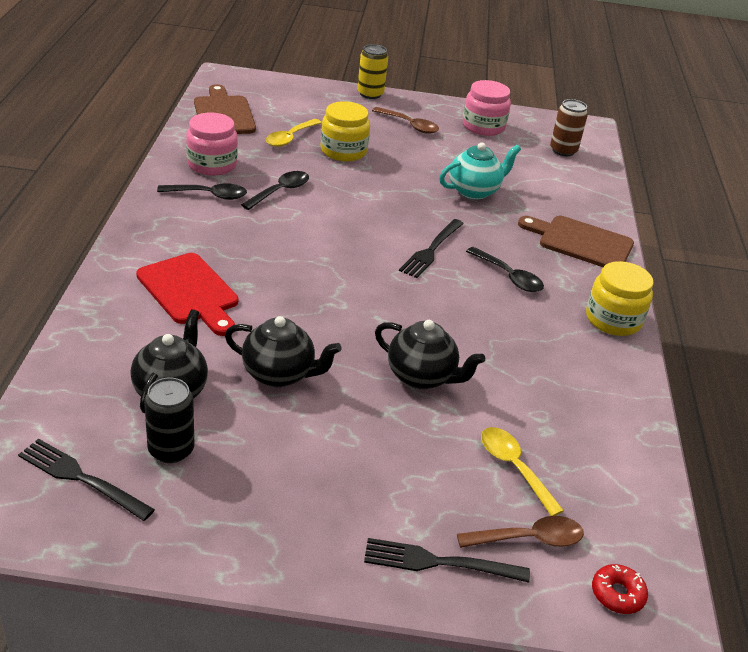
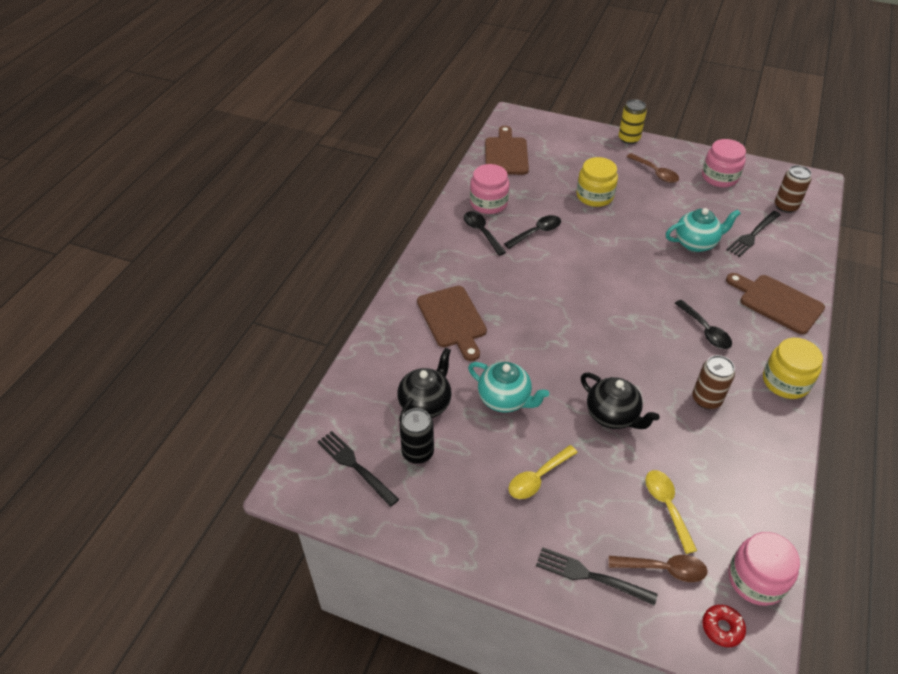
camera: 20 degrees right, 10 degrees up
(190, 292) = (452, 320): red cutting board -> brown cutting board
(209, 195) = (481, 232): black spoon -> black spoon turned 135 degrees counterclockwise
(279, 374) = (505, 399): black teapot -> turquoise teapot
(290, 138) = (554, 181): yellow spoon -> yellow spoon (538, 478)
(431, 250) = (646, 299): black fork -> black fork (753, 235)
(529, 347) = (706, 399): none -> brown can
(641, 532) = (756, 579): none -> pink jar

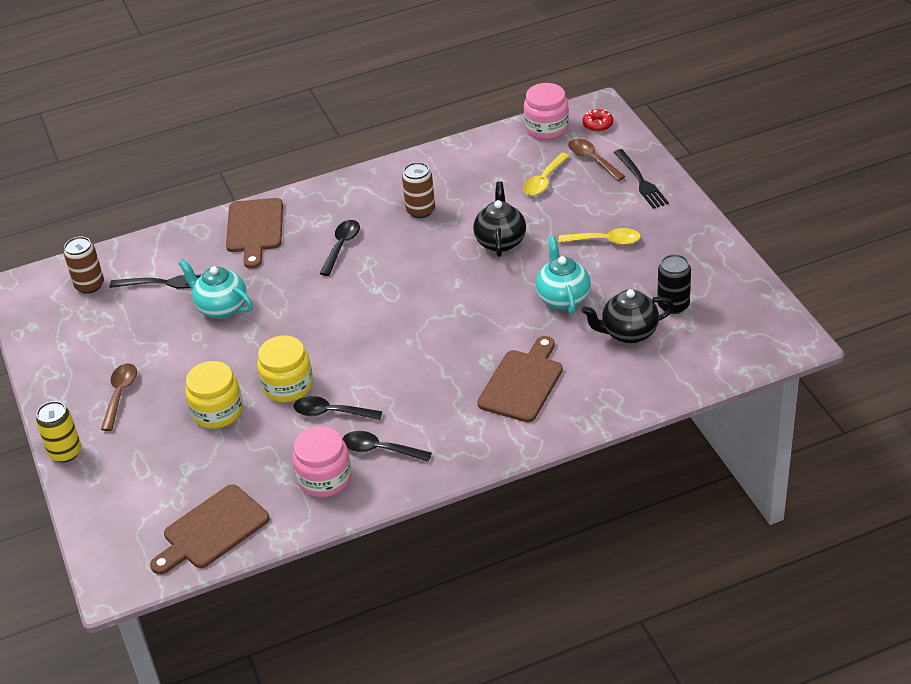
camera: 130 degrees left, 5 degrees down
(355, 466) = (731, 325): black fork -> none
(481, 232) = (380, 450): black spoon -> black spoon turned 90 degrees clockwise
(719, 177) = (79, 348): pink jar -> none
(785, 382) = (350, 187): yellow jar -> yellow jar (288, 386)

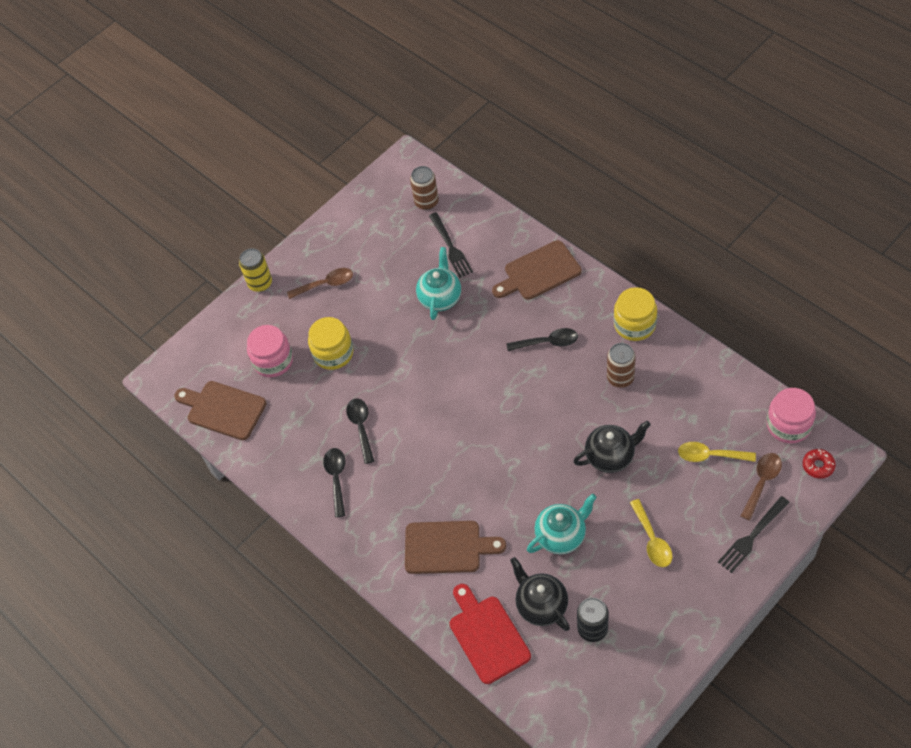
camera: 70 degrees right, 15 degrees up
(288, 386) = (377, 384): yellow jar -> yellow jar (634, 324)
(324, 478) = (295, 456): pink jar -> pink jar (273, 361)
(638, 380) = (487, 635): none -> red cutting board

